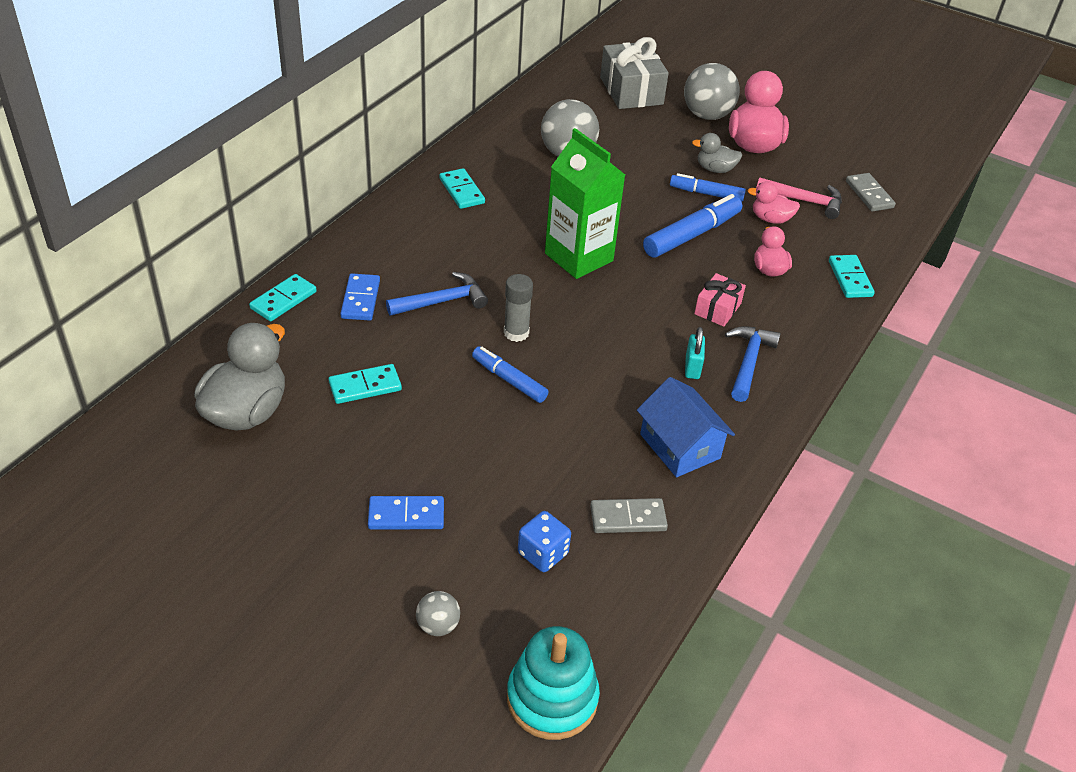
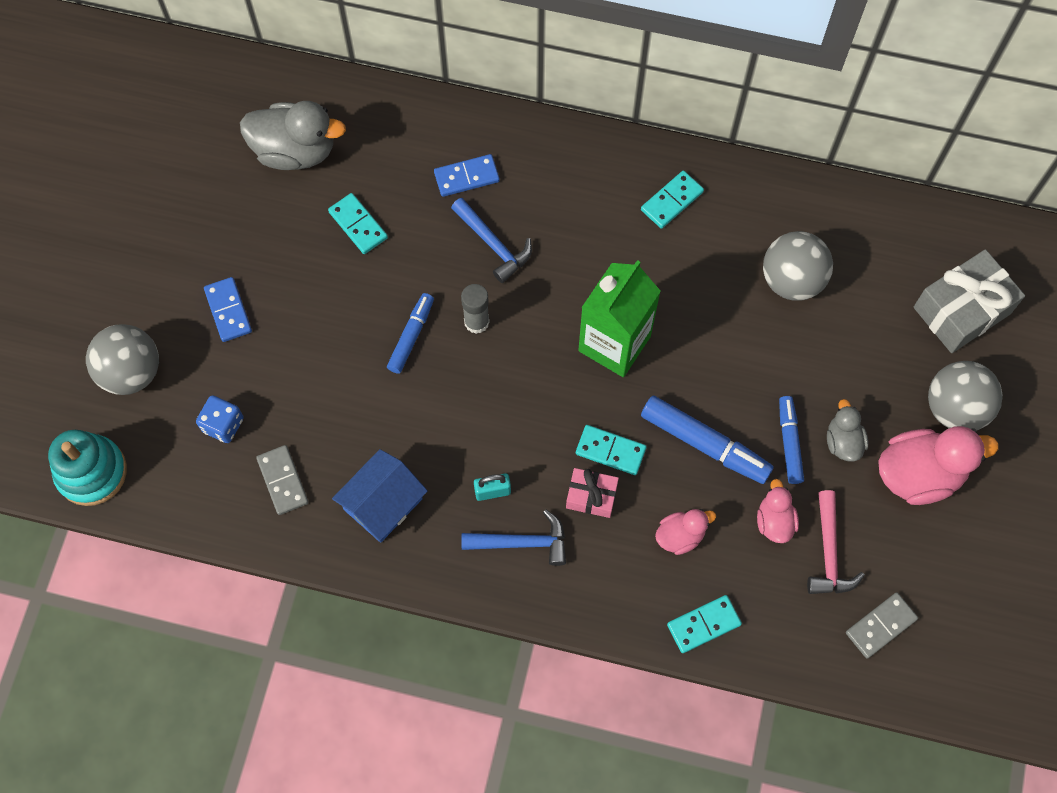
camera: 75 degrees right, 25 degrees up
(283, 300) = (439, 117): turquoise domino -> turquoise domino (610, 451)
(438, 625) = (131, 372): grey ball -> grey ball, size x1.99

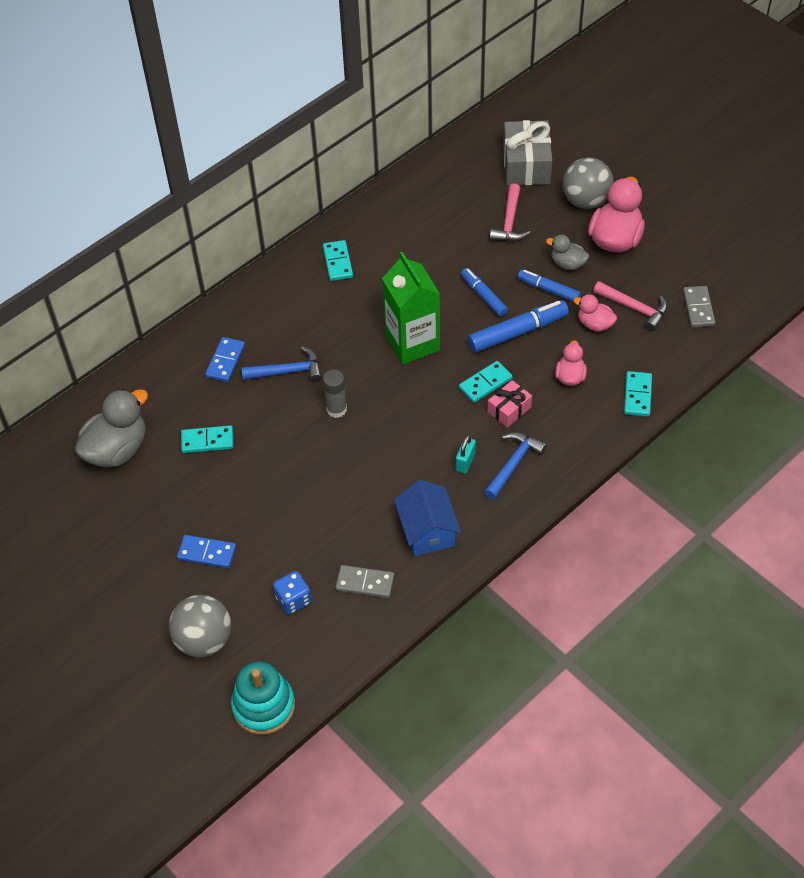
camera: 55 degrees left, 15 degrees down
(411, 336) = (317, 451): blue marker -> blue marker (483, 296)
(792, 280) = (442, 232): grey ball -> none
(859, 343) = (509, 222): none -> pink hammer

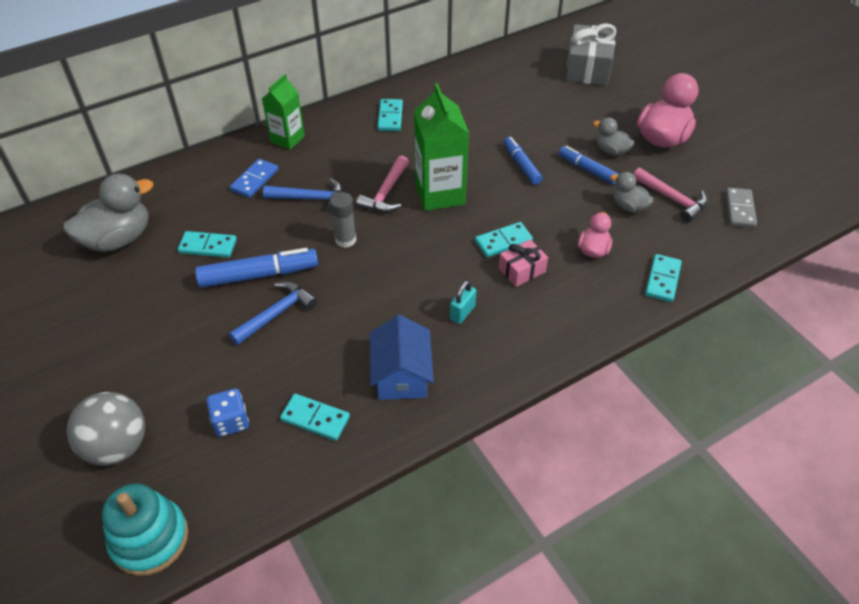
camera: 10 degrees right, 5 degrees down
(207, 553) = (160, 354): blue domino -> none
(241, 307) = (287, 139): none -> green carton
(365, 583) = (315, 419): grey domino -> turquoise domino
(509, 222) = (561, 109): pink hammer -> pink hammer (386, 193)
(513, 464) = (514, 324): blue hammer -> blue hammer (277, 313)
(517, 332) = (548, 201): blue marker -> blue marker (259, 275)
(586, 201) = (639, 103): grey ball -> none
(595, 324) = (628, 206): pink duck -> grey duck

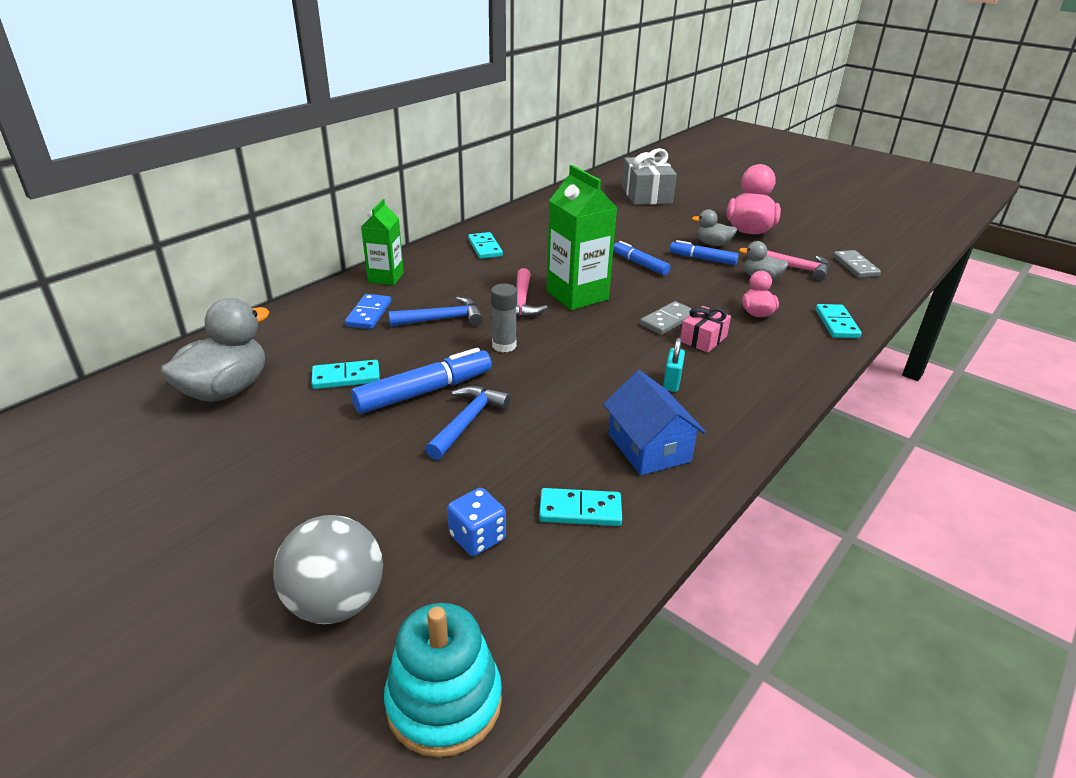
camera: 20 degrees left, 15 degrees down
(503, 241) = (667, 320): turquoise domino -> grey domino

